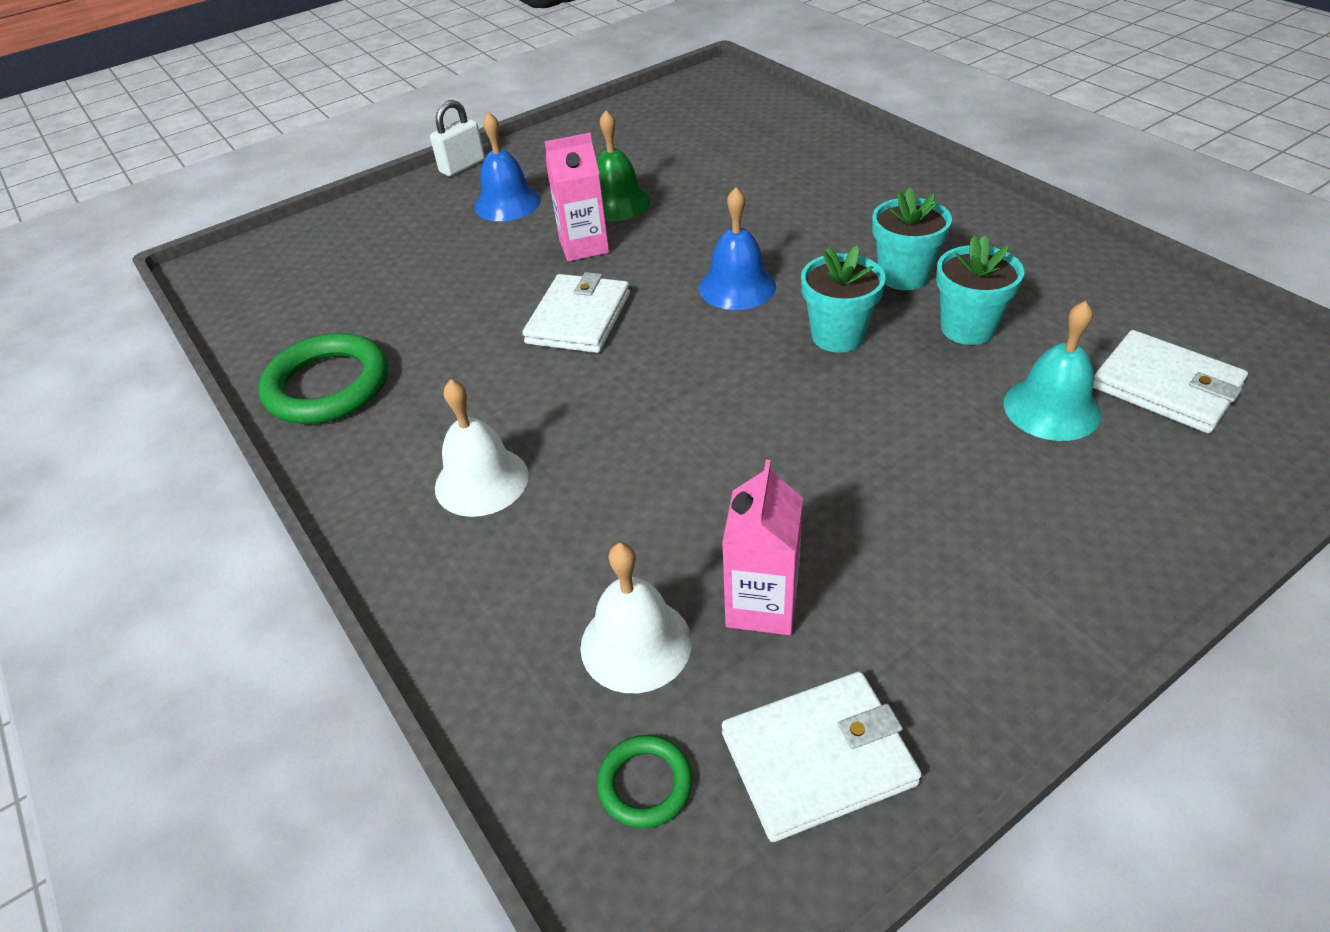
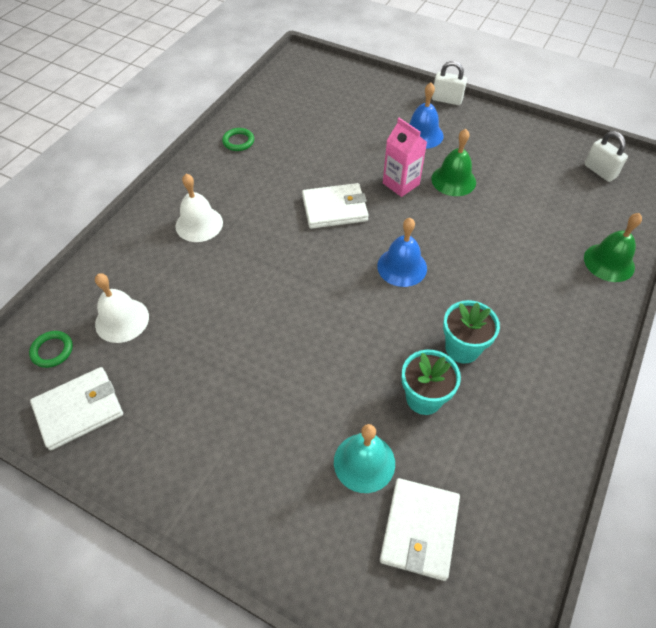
camera: 60 degrees right, 10 degrees up
(328, 386) = (238, 141): green ring -> green ring, size x0.50
(694, 103) = (599, 171): none -> white padlock
(762, 605) = (159, 360): pink carton -> none
(818, 758) = (79, 409): white wallet -> white wallet turned 75 degrees counterclockwise
(834, 140) = (609, 262): none -> green bell
(838, 336) = (380, 331): turquoise flower pot -> none

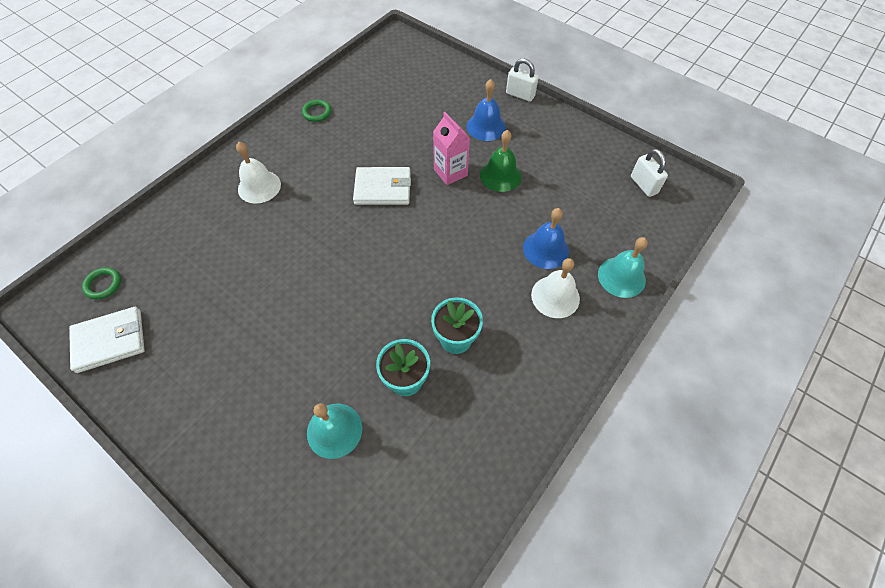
camera: 10 degrees right, 5 degrees up
(122, 320) = (168, 266): white bell -> white bell (555, 296)
(402, 267) = (426, 253): blue bell -> blue bell (546, 249)
(419, 530) = (363, 500): white wallet -> none
(609, 262) = (621, 277): green bell -> turquoise bell

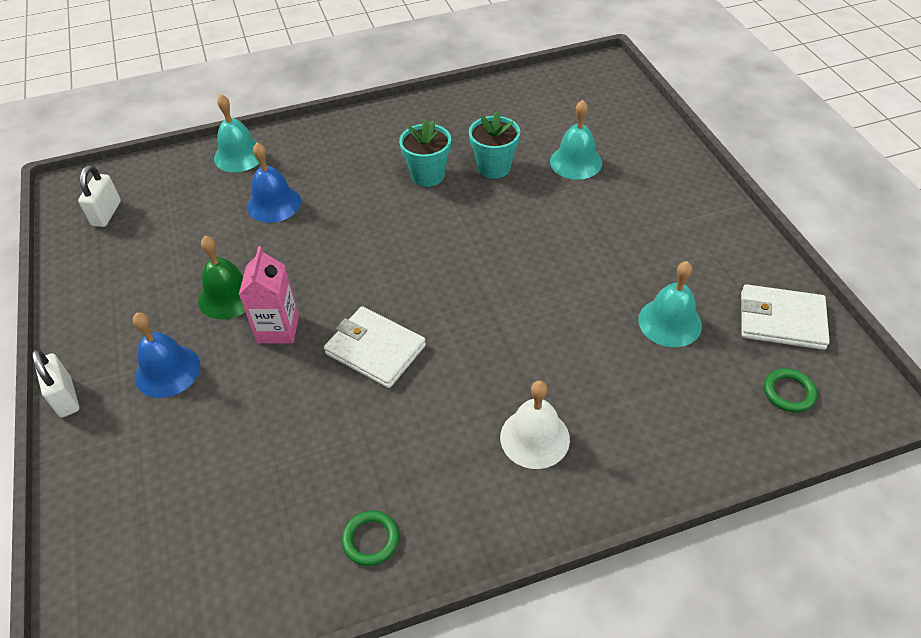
camera: 145 degrees left, 10 degrees down
(196, 298) = (669, 322): none -> turquoise bell
(555, 296) = (311, 167): white bell -> none

